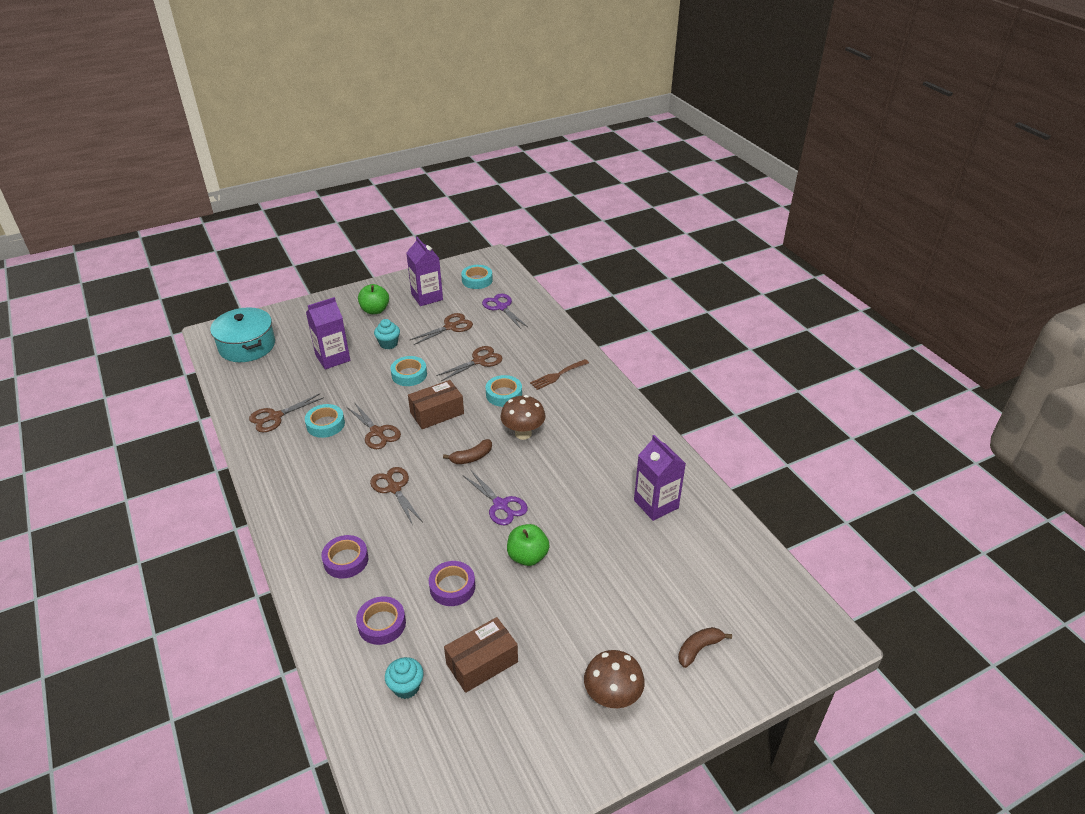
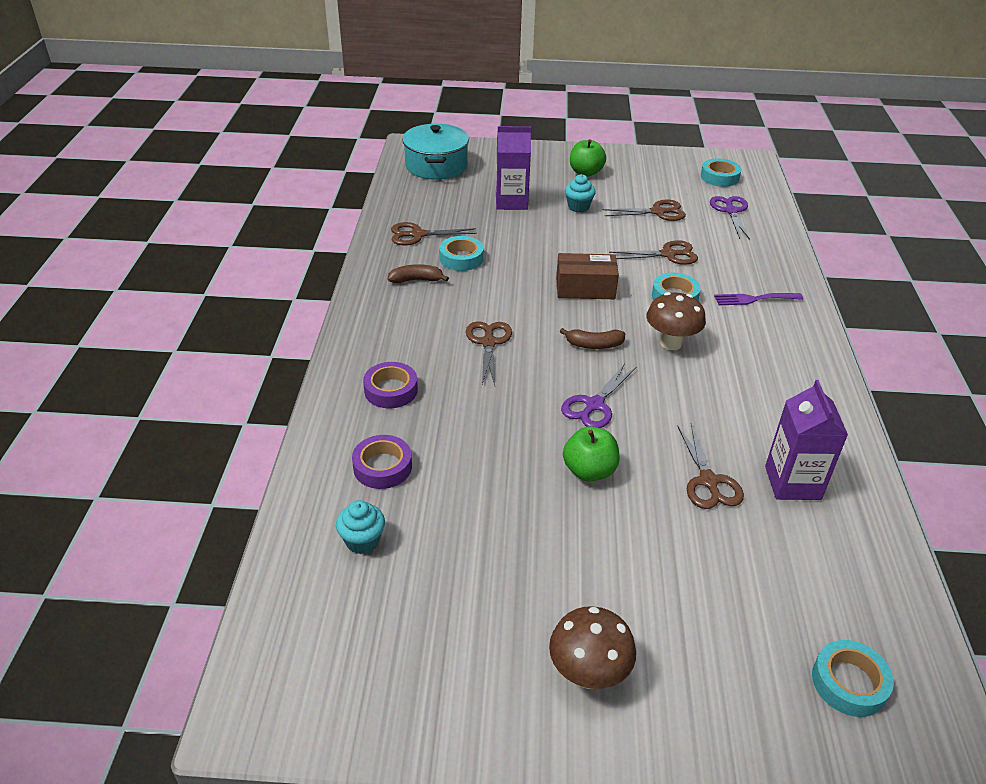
camera: 30 degrees right, 0 degrees up
(377, 432) = (508, 284): brown scissors -> brown scissors (708, 481)
(409, 374) = (580, 242): turquoise tape -> turquoise tape (849, 683)
(427, 297) = (651, 176): purple carton -> none
(452, 587) = (482, 464): purple tape -> none
(482, 663) = (460, 557): brown box -> none
(500, 505) = (594, 405): purple scissors -> purple scissors turned 45 degrees clockwise
(557, 375) = (753, 299): brown fork -> purple fork
(699, 649) = (742, 677): brown banana -> brown banana (416, 280)

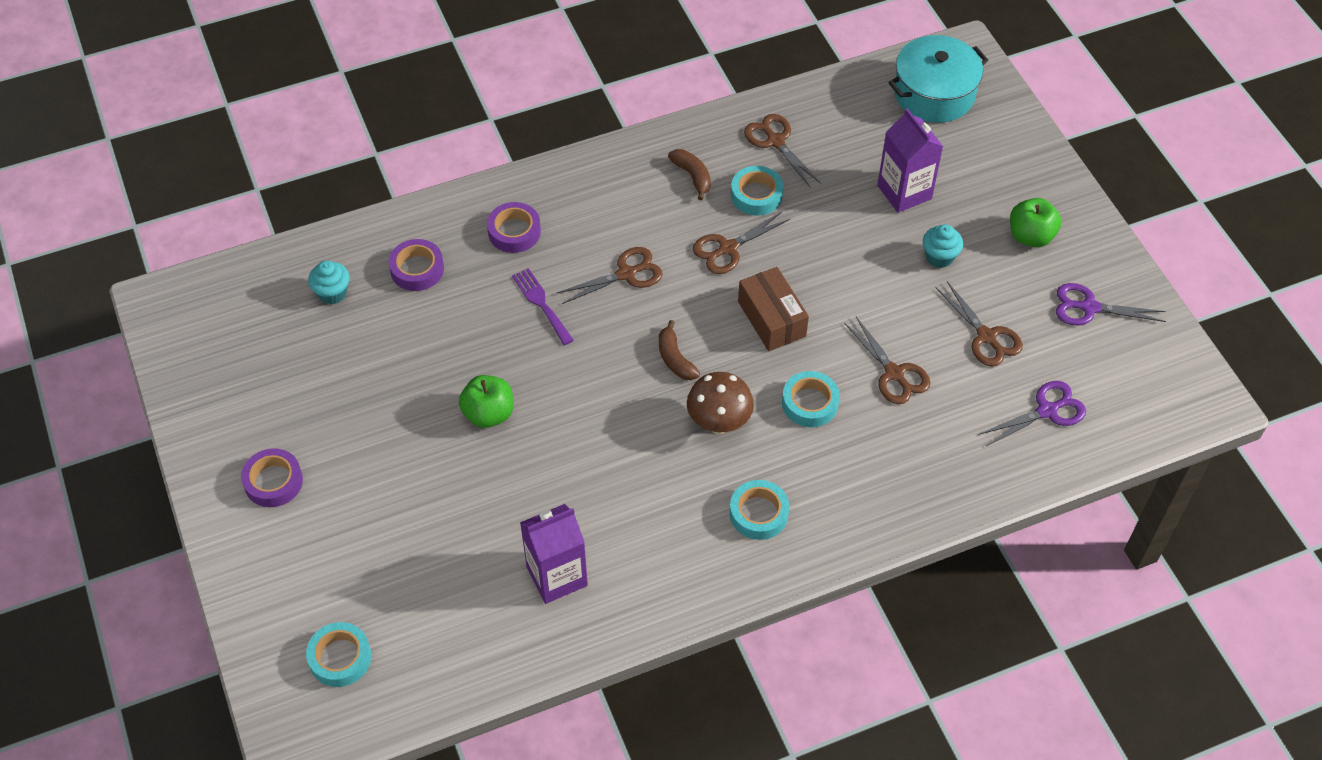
camera: 65 degrees right, 15 degrees up
(588, 674) = (273, 482): brown mushroom -> purple tape
(594, 405) = (581, 389): purple scissors -> purple scissors (1089, 307)
(708, 481) = (523, 508): brown scissors -> brown scissors (728, 248)
(719, 177) = (1131, 377): turquoise tape -> turquoise tape (758, 513)
(753, 299) = (854, 479): purple fork -> purple fork (541, 303)

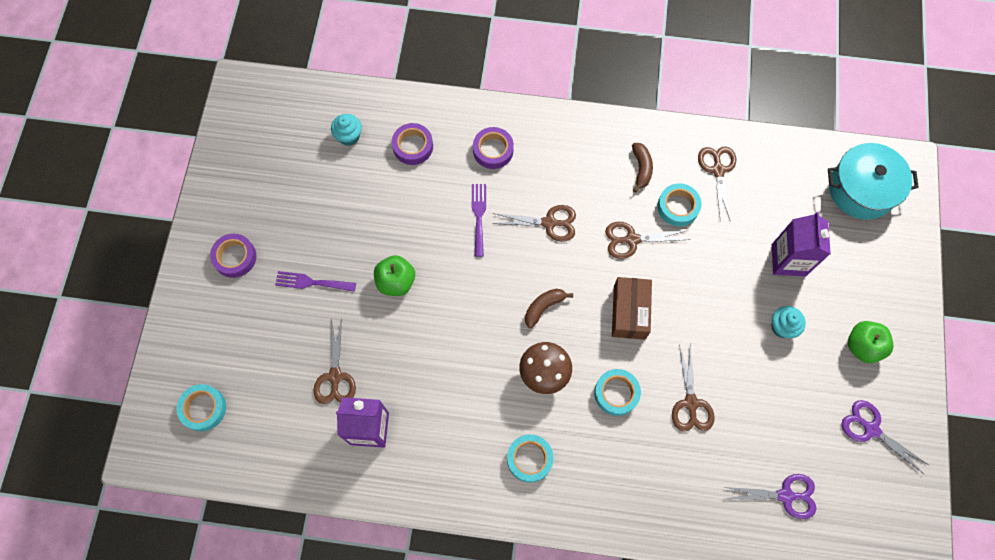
camera: 30 degrees right, 15 degrees up
(387, 462) = (311, 282): none -> purple fork
(675, 359) = (543, 307): brown banana -> brown banana turned 45 degrees clockwise
(986, 337) = (777, 411): brown scissors -> brown scissors (335, 376)

